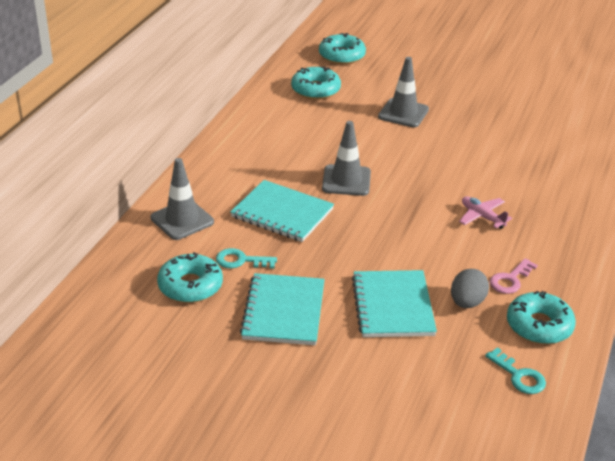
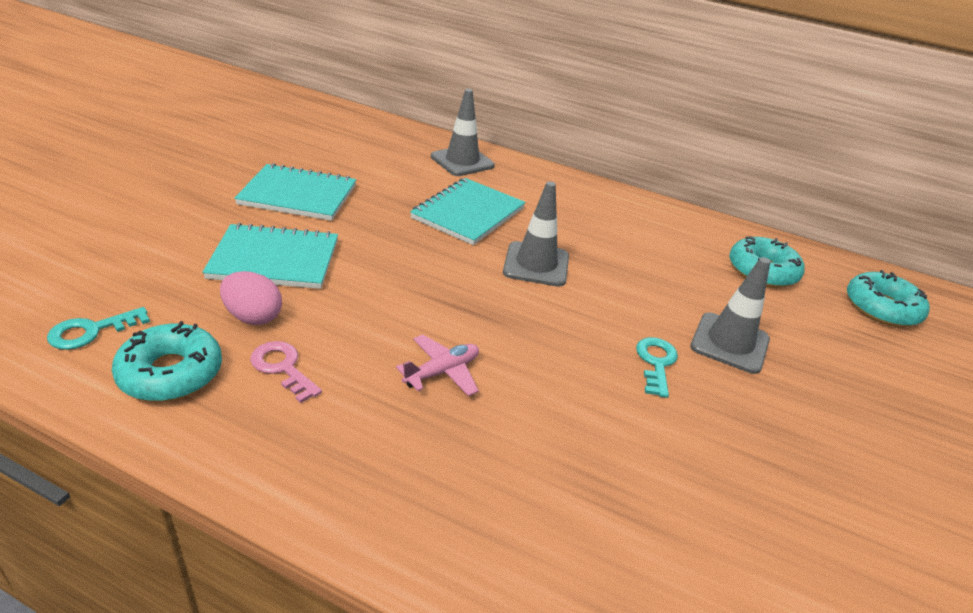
camera: 90 degrees right, 0 degrees up
(190, 286) = (357, 156): turquoise donut -> none
(241, 261) = (388, 183): turquoise key -> turquoise key (656, 363)
(467, 302) = (253, 317): grey egg -> pink egg

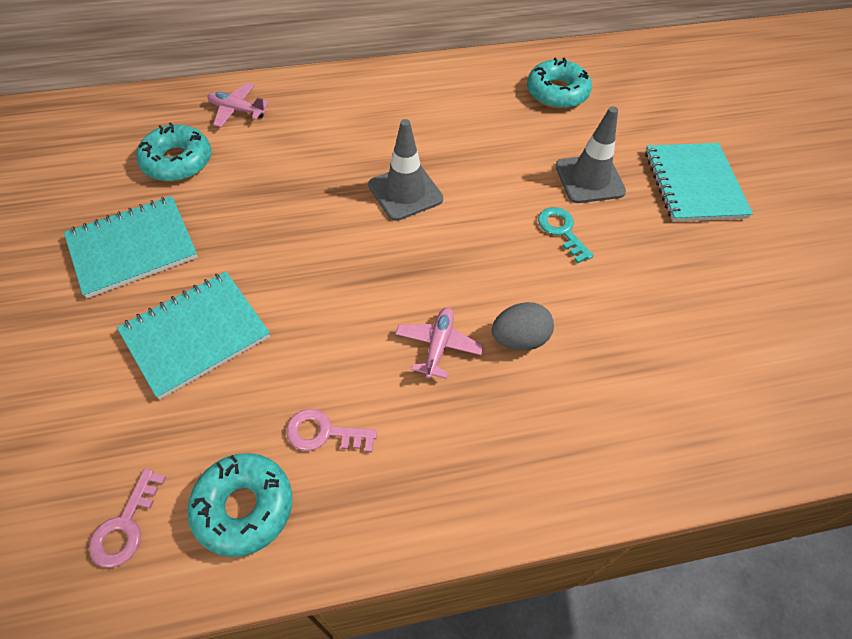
camera: 35 degrees left, 20 degrees up
(91, 331) = (126, 526): turquoise key -> pink key
(253, 317) = (246, 405): pink egg -> none
(462, 161) = (237, 110): grey traffic cone -> pink plane
(468, 213) = (302, 171): turquoise notebook -> turquoise notebook (694, 184)
(521, 412) = (519, 339): none -> grey egg
(881, 308) = (649, 81): turquoise donut -> turquoise donut (177, 161)

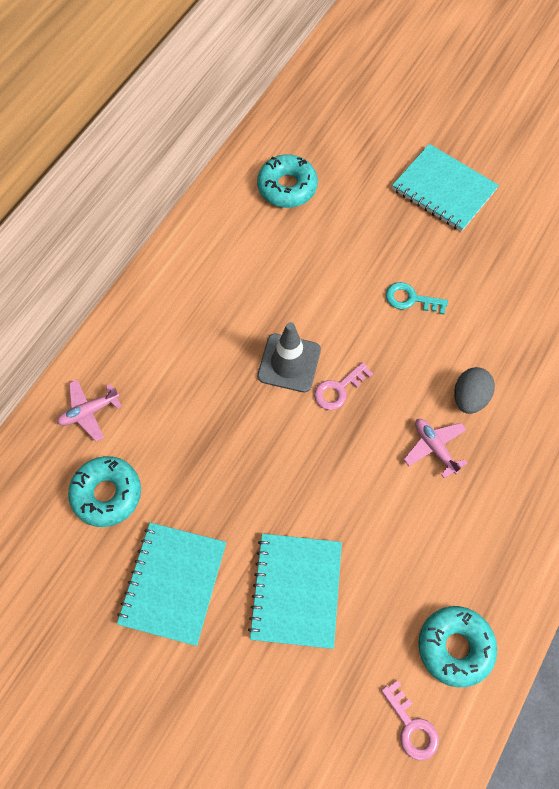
camera: 45 degrees left, 10 degrees up
(324, 433) = (441, 563): pink key -> pink key (338, 389)
(589, 179) = (383, 243): grey traffic cone -> none

